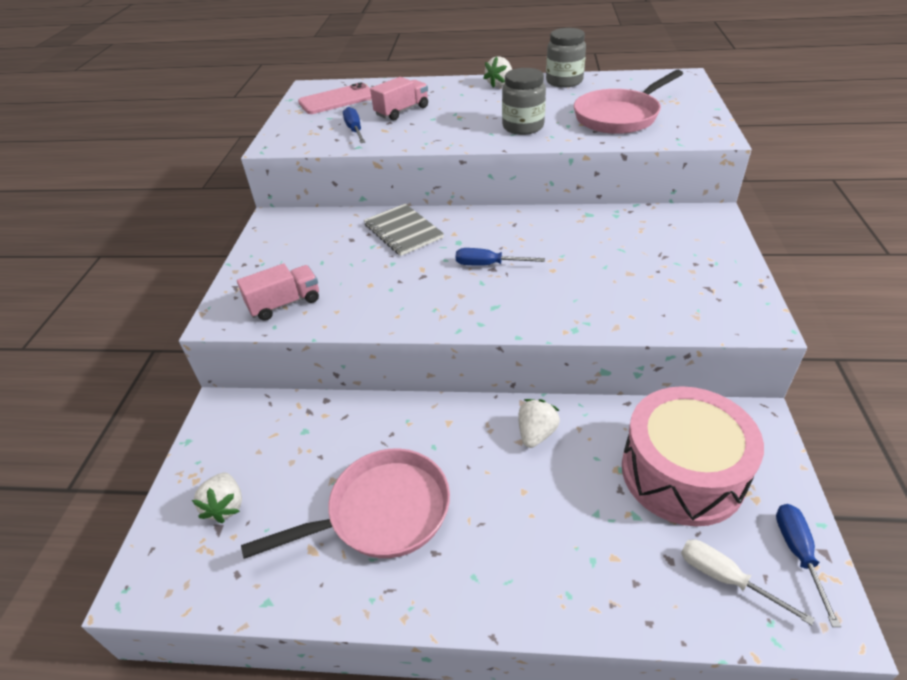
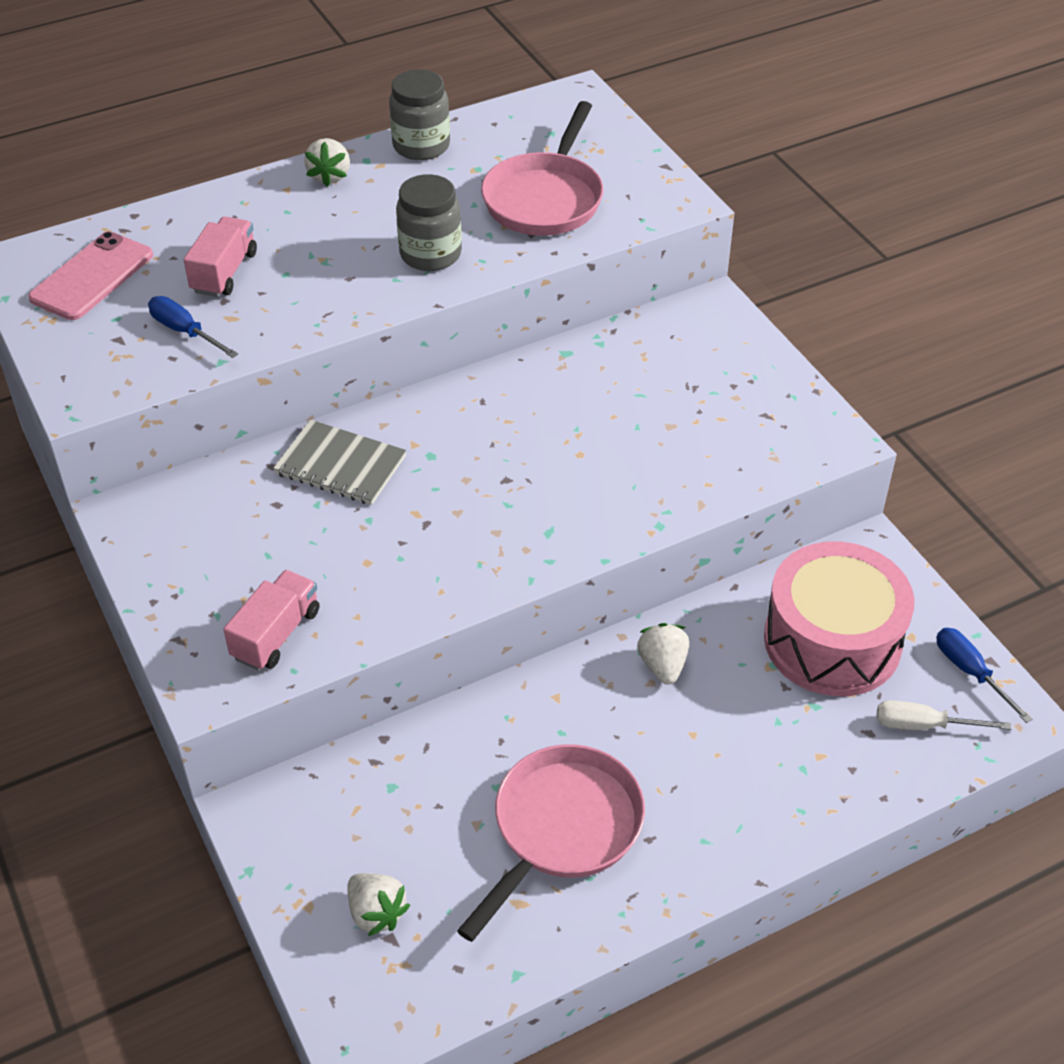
camera: 35 degrees left, 5 degrees up
(488, 265) = (496, 476): blue screwdriver -> none

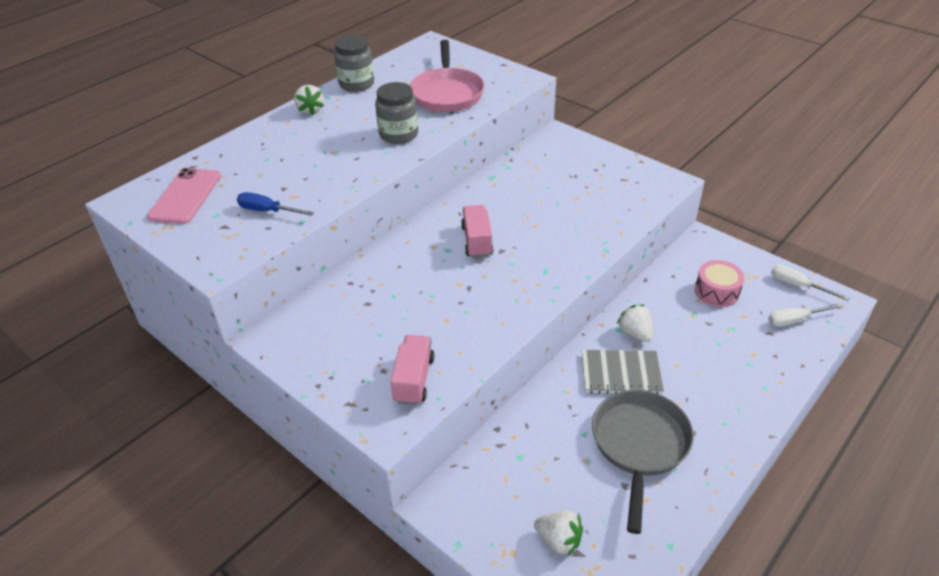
camera: 20 degrees left, 5 degrees down
(224, 272) = (274, 173): pink truck -> pink truck (477, 241)
(340, 465) = (395, 270): grey notebook -> grey notebook (621, 374)
(562, 829) = (639, 445): pink pan -> grey pan
(832, 641) = (716, 291): pink drum -> pink drum, size x0.52
(970, 672) = (798, 285): blue screwdriver -> white screwdriver

